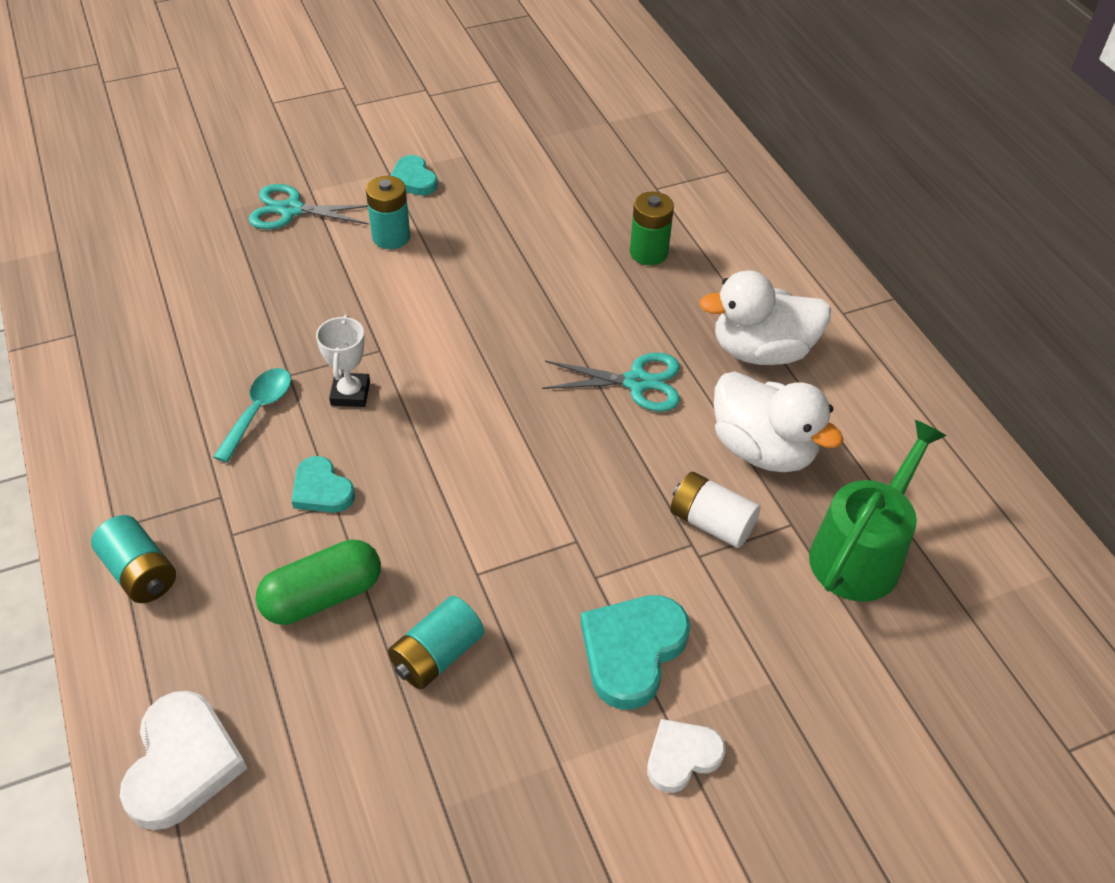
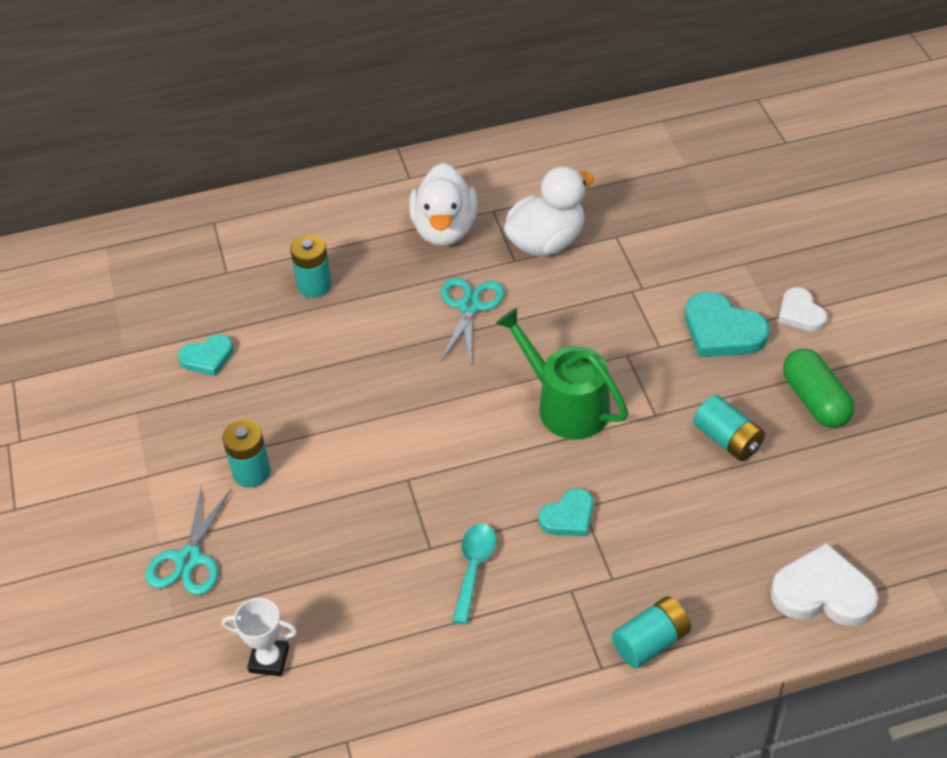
camera: 80 degrees left, 0 degrees up
(258, 411) = (474, 568): turquoise spoon -> turquoise spoon turned 75 degrees clockwise
(323, 596) = (675, 511): green capsule -> green capsule (815, 400)
(350, 393) = (459, 500): white trophy -> white trophy (269, 660)
(413, 179) = (165, 454): turquoise heart -> turquoise heart (207, 357)
(648, 253) = (314, 285): green battery -> turquoise battery
(711, 522) = (613, 278): white battery -> none
(861, 553) = (642, 205): green watering can -> green watering can (566, 405)

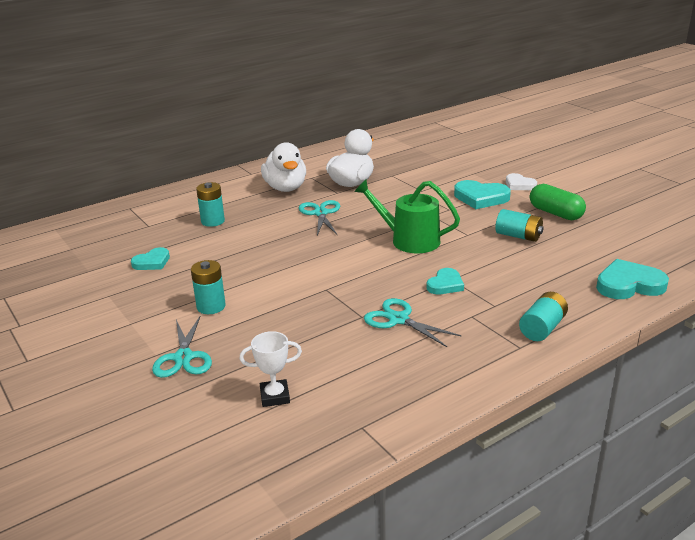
camera: 20 degrees left, 20 degrees down
(474, 568) = (398, 319): turquoise spoon -> turquoise scissors
(823, 592) = (629, 285): white heart -> turquoise heart

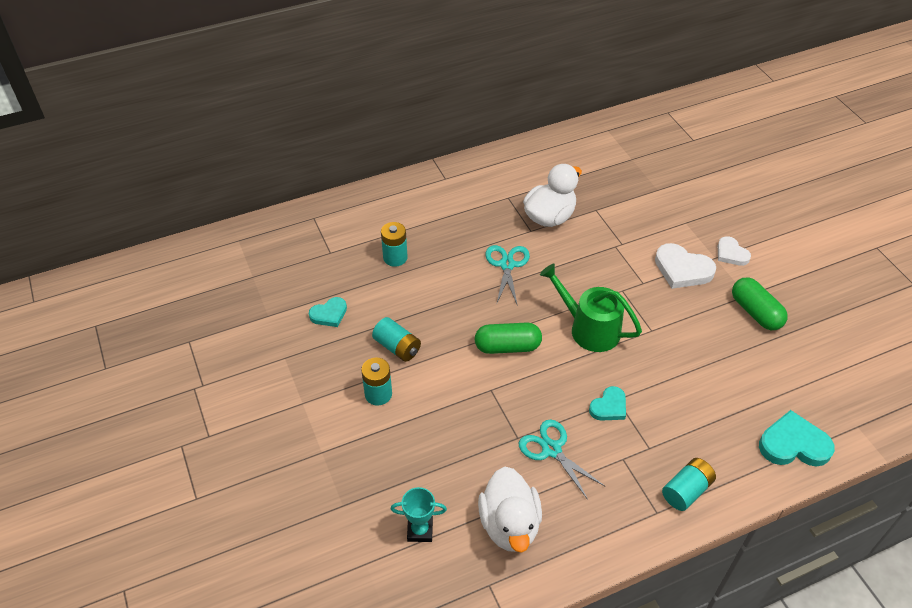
camera: 10 degrees right, 20 degrees up
(183, 357) = (346, 461): turquoise scissors -> none
(275, 396) = (420, 530): white trophy -> turquoise trophy
(285, 188) = (478, 212): white duck -> white duck (509, 524)
(335, 260) = (507, 346): none -> green capsule
(480, 198) = (682, 269): turquoise heart -> white heart
(518, 236) = (704, 344): turquoise battery -> turquoise battery (397, 347)

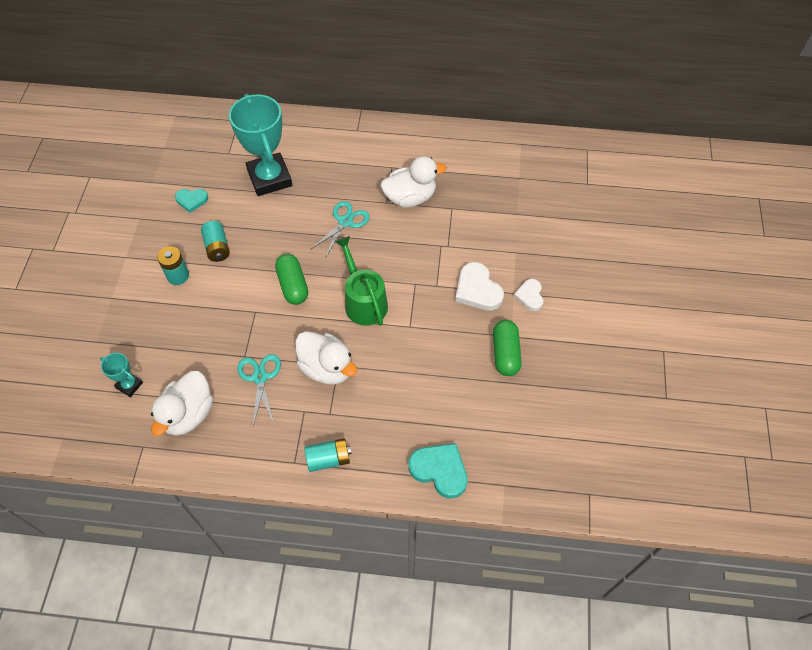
camera: 30 degrees right, 10 degrees up
(395, 257) = (270, 178): turquoise battery -> turquoise trophy
(507, 346) = (293, 285): green capsule -> green capsule turned 45 degrees clockwise
(609, 407) = (327, 368): turquoise heart -> white duck

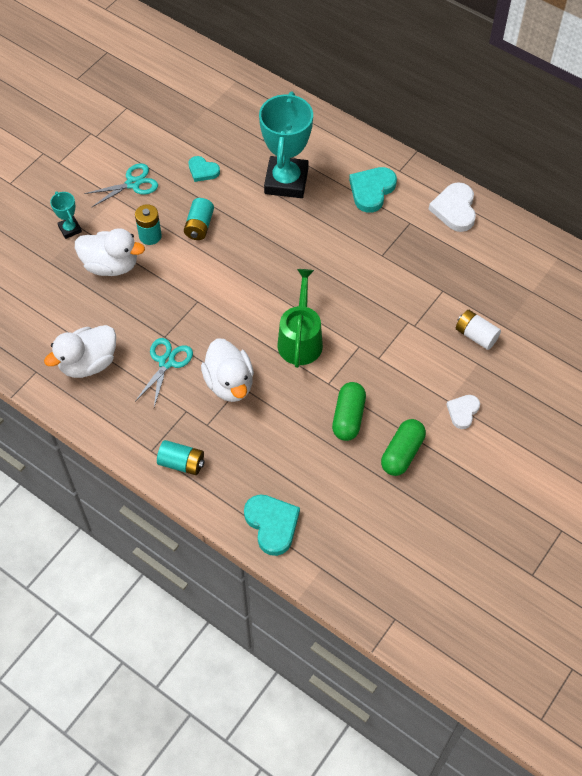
camera: 30 degrees right, 0 degrees up
(129, 385) = (54, 314): turquoise trophy -> turquoise trophy (70, 229)
(293, 285) = (245, 293): green capsule -> green capsule (348, 417)
(345, 155) = (371, 190): none -> turquoise heart
(345, 222) = (330, 256): turquoise scissors -> turquoise scissors (133, 184)
(410, 197) = (408, 261): white duck -> white duck (111, 265)
(477, 290) = (415, 381): white heart -> white heart (454, 209)
(500, 231) = (476, 335): none -> white battery

